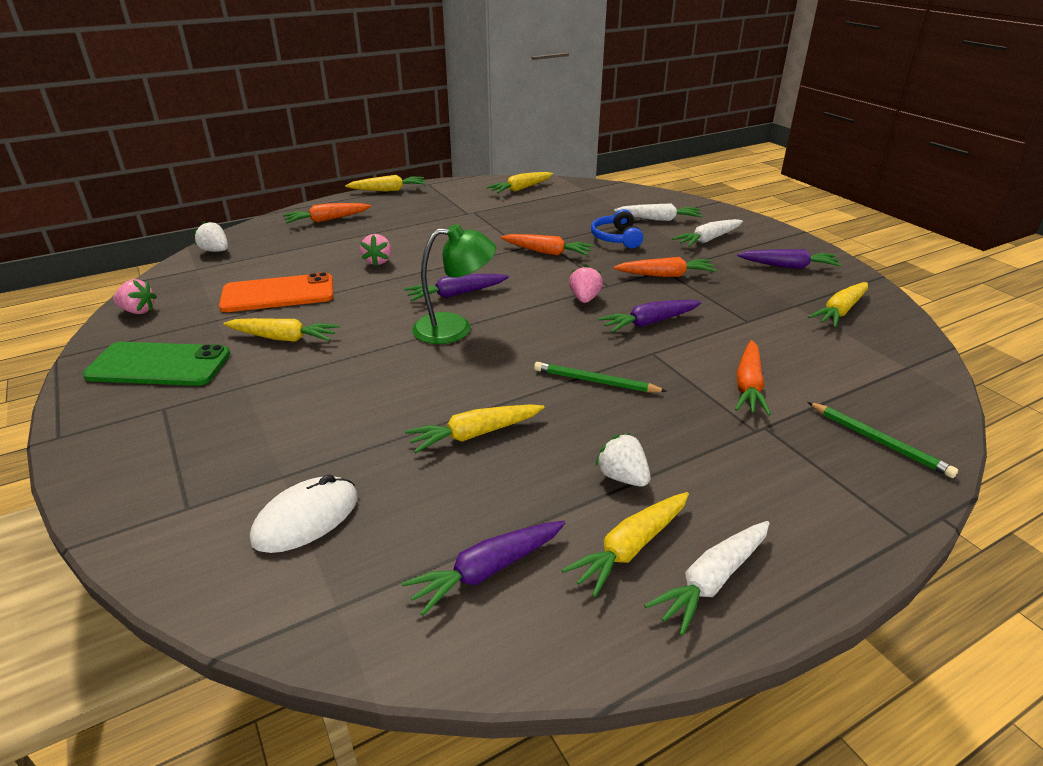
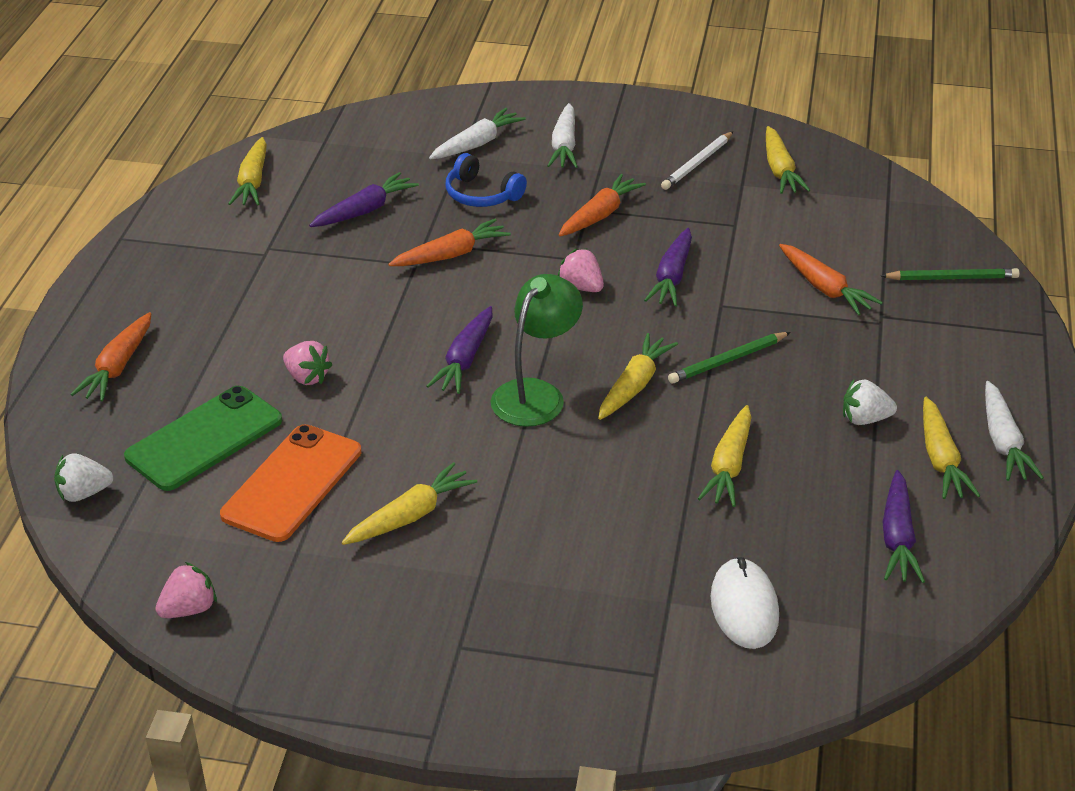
camera: 50 degrees left, 5 degrees up
(159, 365) = (359, 626): green phone -> green phone (204, 439)
(388, 190) = (92, 278): yellow carrot -> yellow carrot (634, 385)
(782, 282) = (697, 163): none -> white pencil
(788, 266) = (676, 140): purple carrot -> purple carrot (365, 210)

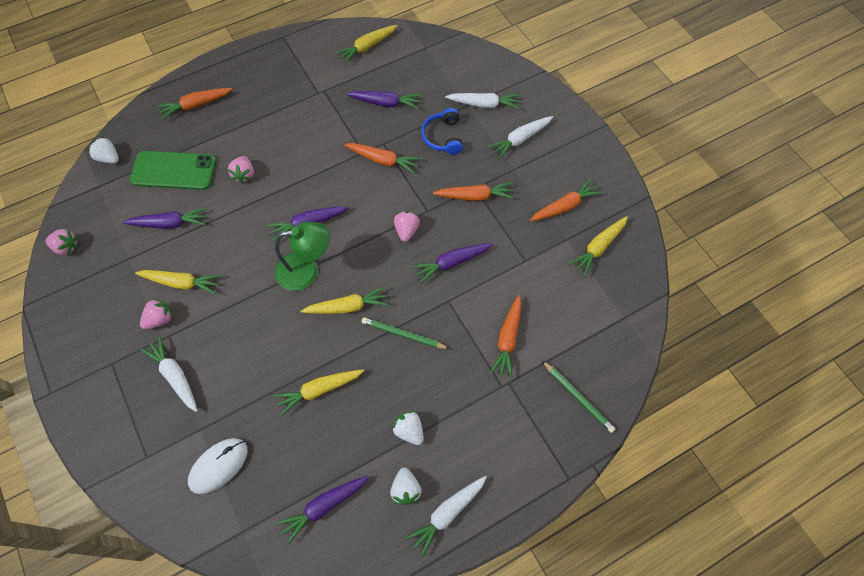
camera: 50 degrees right, 25 degrees up
(292, 483) = (169, 223): orange phone -> purple carrot
(445, 563) = (160, 319): none -> pink strawberry
(557, 589) = (175, 376): none -> white carrot
(697, 163) = (565, 206): white pencil -> orange carrot
(940, 459) = (406, 489): yellow carrot -> white strawberry

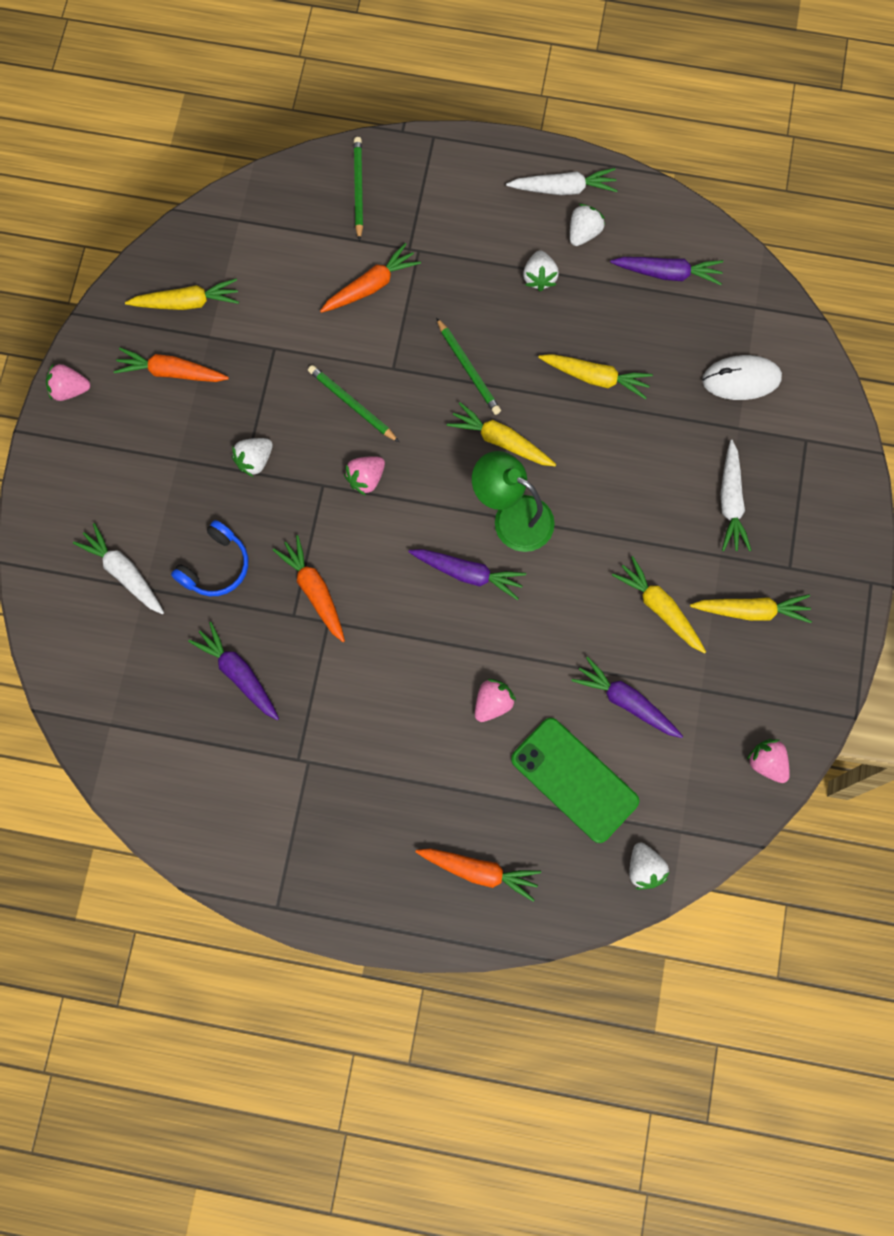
camera: 140 degrees left, 10 degrees up
(160, 319) = (709, 580): pink strawberry -> pink strawberry (69, 390)
(367, 47) = (182, 789): yellow carrot -> yellow carrot (751, 611)
(451, 263) = (352, 404): purple carrot -> green pencil
(474, 196) = (254, 460): orange carrot -> white strawberry
(520, 139) = (132, 490): white carrot -> none

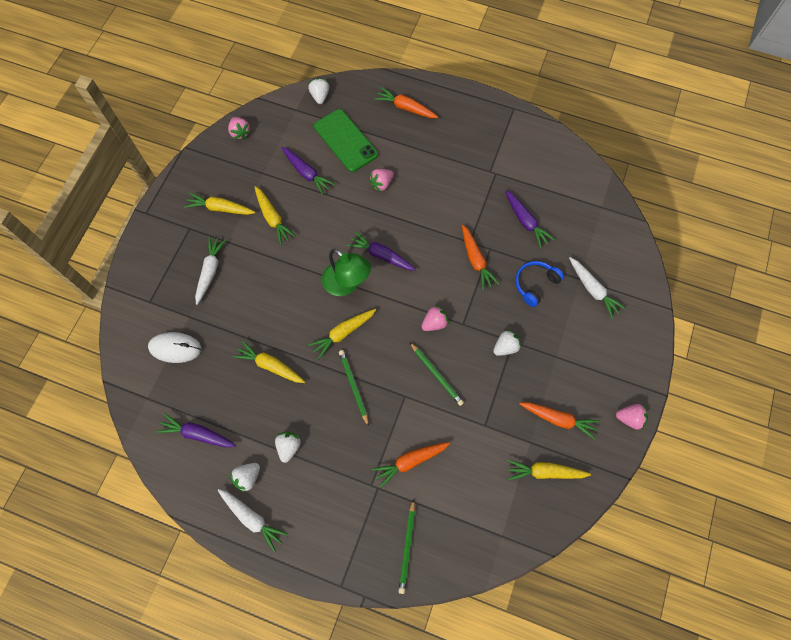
camera: 170 degrees left, 5 degrees down
(501, 441) = (343, 333): yellow carrot -> yellow carrot turned 105 degrees clockwise
(563, 189) = (252, 518): white carrot -> white carrot turned 150 degrees counterclockwise

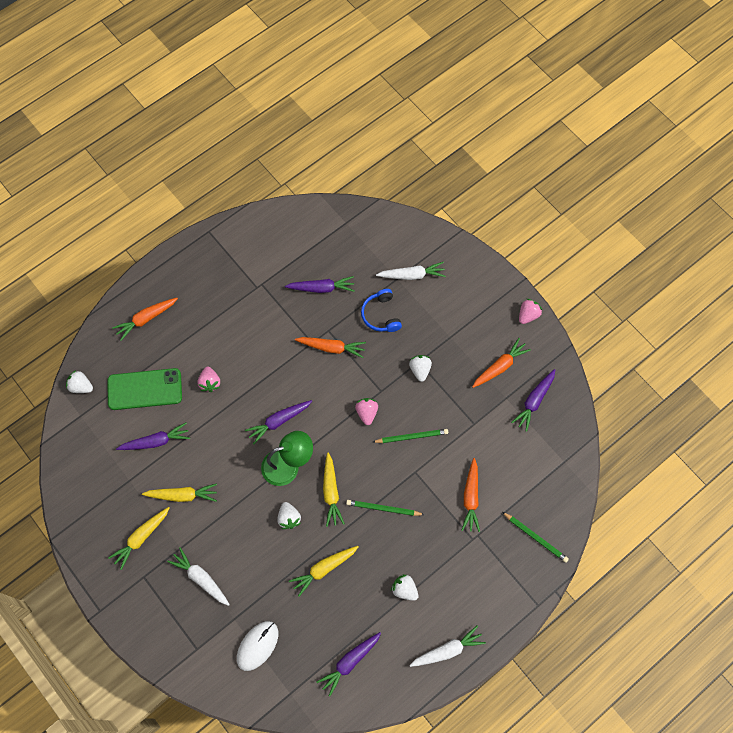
camera: 60 degrees left, 0 degrees up
(240, 133) = (71, 479): pink strawberry -> none
(248, 477) = (411, 637): white strawberry -> white strawberry (289, 518)
(545, 472) = (534, 401): yellow carrot -> purple carrot

